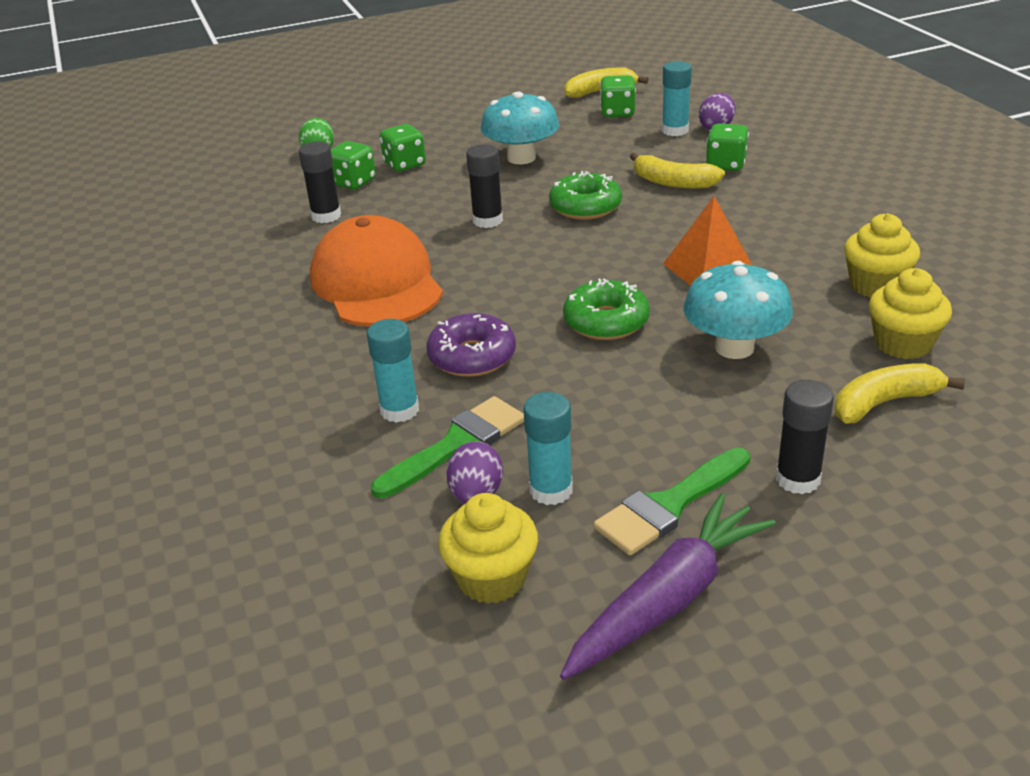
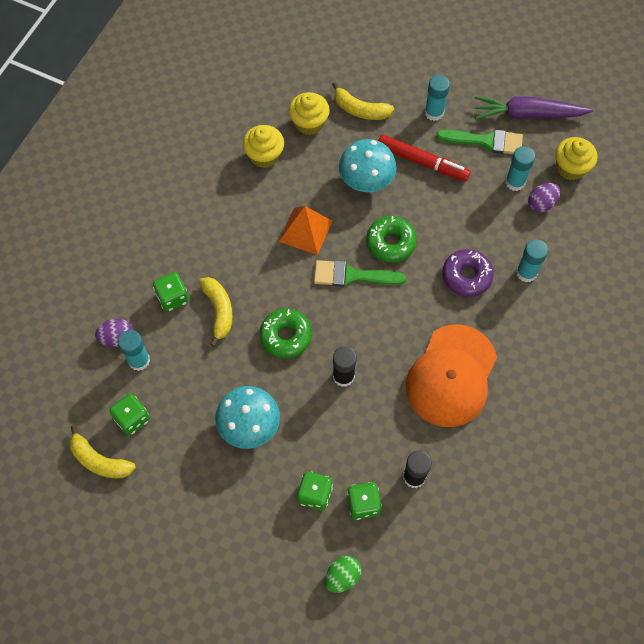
camera: 135 degrees left, 30 degrees up
(457, 444) = (524, 233): green brush -> green brush (352, 275)
(707, 414) = (422, 162): none -> red marker
(798, 479) = (434, 112): black glue stick -> turquoise glue stick

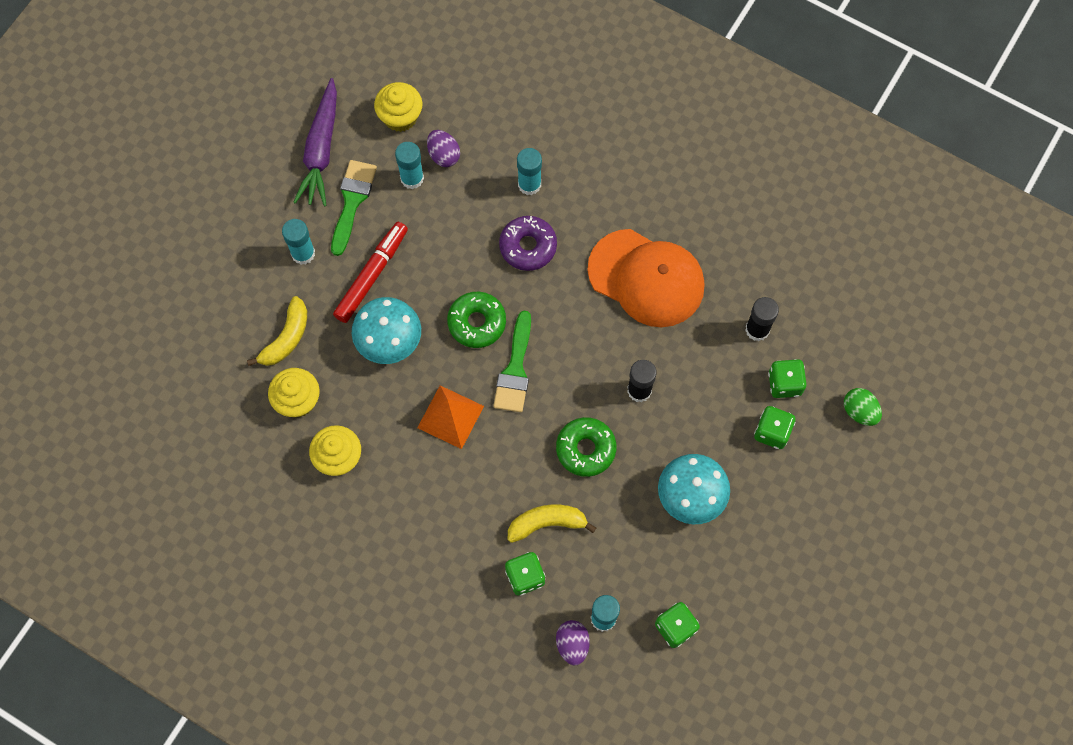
camera: 85 degrees left, 5 degrees up
(99, 460) = (723, 665): yellow banana -> none

